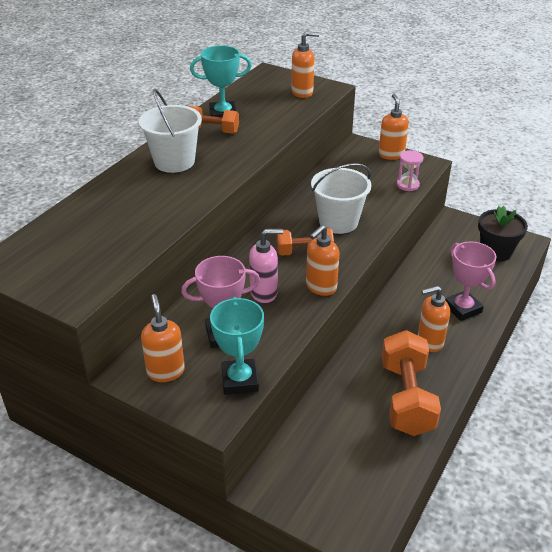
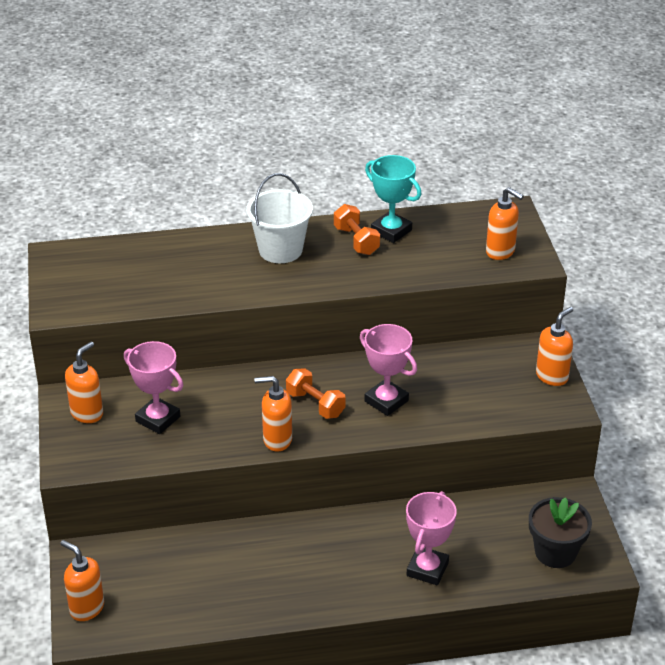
camera: 50 degrees right, 0 degrees up
(240, 380) = (117, 456): turquoise trophy -> none
(264, 293) = (232, 412): pink soap dispenser -> none
(338, 222) = (386, 401): white bucket -> pink trophy
(406, 398) = (260, 587): orange dumbbell -> none
(407, 185) = (509, 414): pink hourglass -> none
(429, 342) = (351, 568): orange soap dispenser -> orange soap dispenser (86, 608)

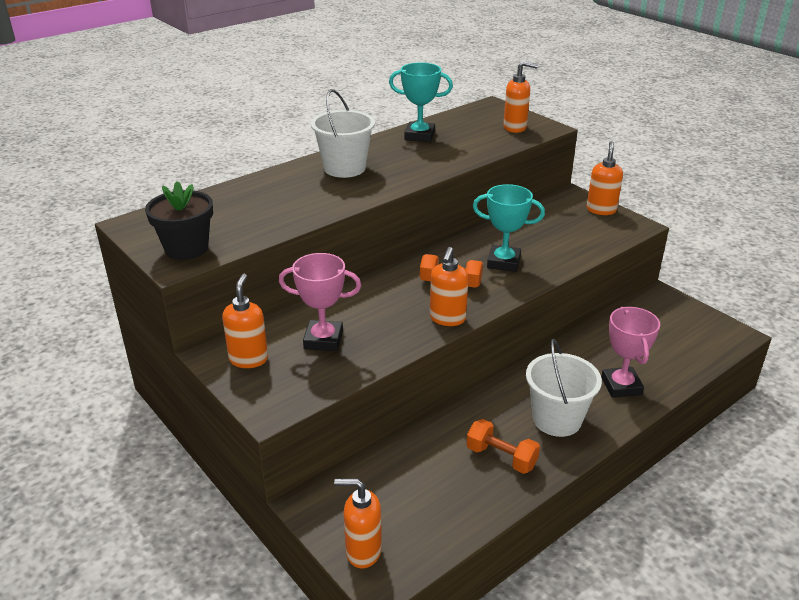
camera: 30 degrees left, 5 degrees down
(277, 440) = (447, 319): orange soap dispenser -> orange soap dispenser turned 45 degrees counterclockwise
(336, 573) = (557, 419): none -> white bucket
(356, 241) = (400, 148): orange dumbbell -> orange dumbbell (501, 457)
(386, 401) = (503, 262): pink trophy -> turquoise trophy
(555, 552) = (694, 337): black flower pot -> black flower pot (186, 248)

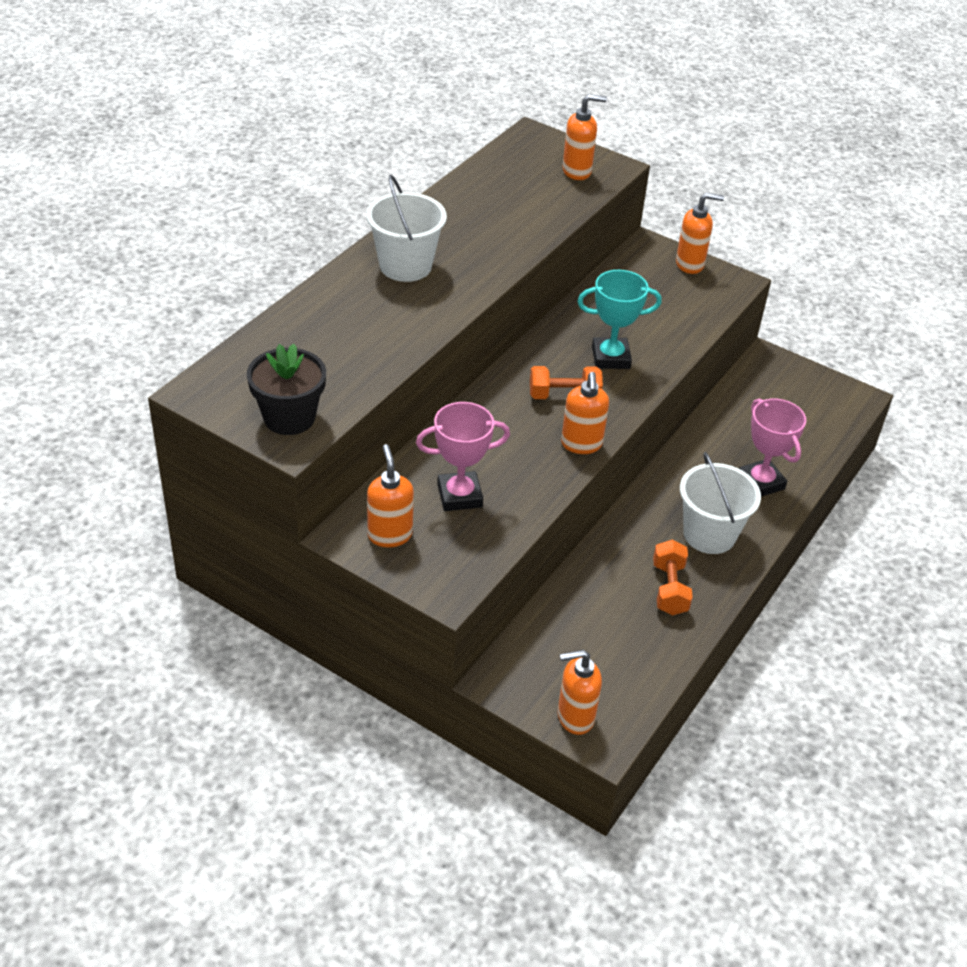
camera: 20 degrees left, 10 degrees up
(419, 136) = (469, 200): turquoise trophy -> none
(501, 457) = (669, 589): orange dumbbell -> orange dumbbell turned 75 degrees clockwise
(601, 210) = (690, 264): orange soap dispenser -> orange soap dispenser turned 90 degrees clockwise

